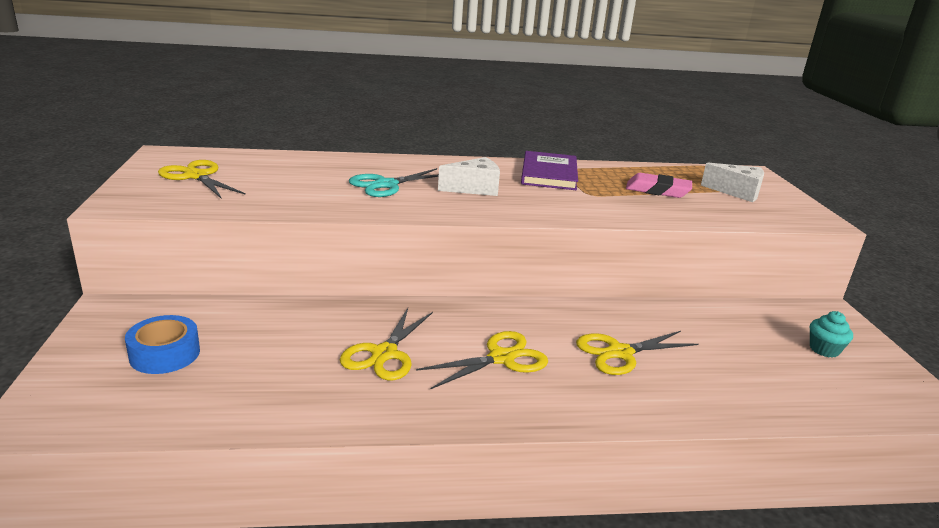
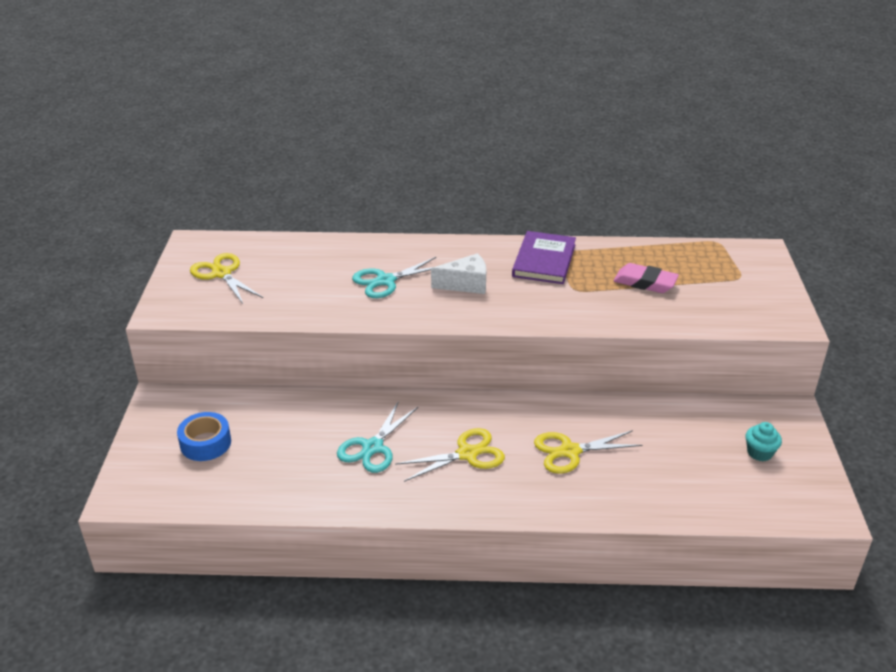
camera: 10 degrees right, 10 degrees up
(384, 354) = (373, 447): yellow scissors -> turquoise scissors
(737, 192) = (727, 283): white cheese -> none

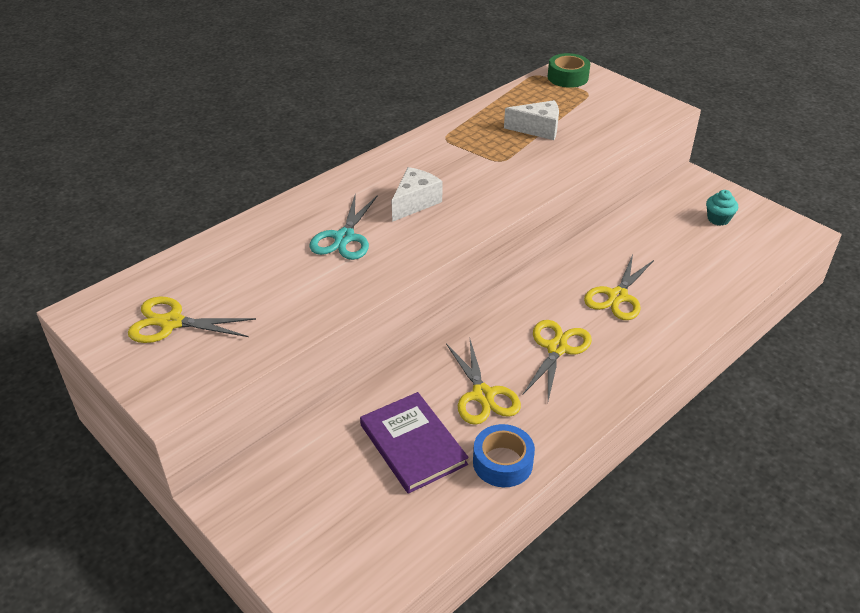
camera: 45 degrees left, 5 degrees up
(205, 443) = (336, 501): blue tape -> blue tape (502, 462)
(373, 447) = (483, 395): turquoise scissors -> yellow scissors
(544, 260) = (443, 150): purple book -> purple book (413, 444)
(645, 283) = (538, 129): pink eraser -> white cheese
(743, 257) = (567, 77): none -> green tape

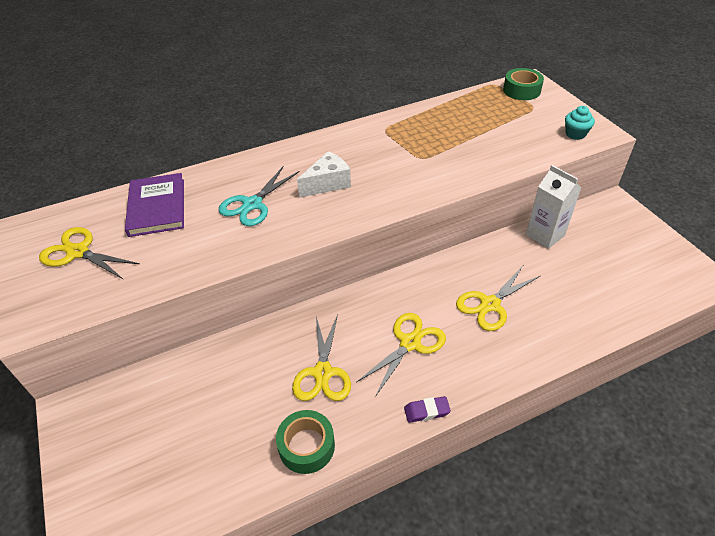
camera: 20 degrees right, 5 degrees up
(413, 444) = (240, 405): purple book -> purple book (157, 207)
(502, 462) = (306, 446): blue tape -> green tape
(538, 129) = (470, 134): white cheese -> none
(603, 403) = (426, 411): none -> purple eraser
(640, 221) = (545, 235): none -> white carton
(718, 219) = (622, 247): turquoise cupcake -> turquoise cupcake (575, 134)

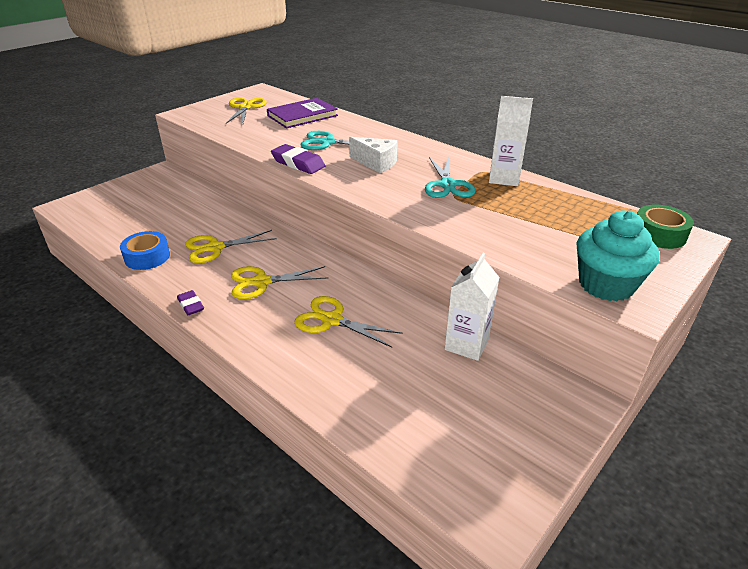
camera: 65 degrees right, 10 degrees down
(289, 237) = (298, 163): none -> purple eraser
(306, 446) = (147, 257): green tape -> blue tape
(399, 155) = (447, 185): none -> turquoise scissors
(405, 122) = (504, 178): none -> white carton
(410, 343) = (261, 282): yellow scissors -> yellow scissors turned 150 degrees clockwise
(575, 134) = (606, 285): turquoise cupcake -> turquoise cupcake, size x1.88

